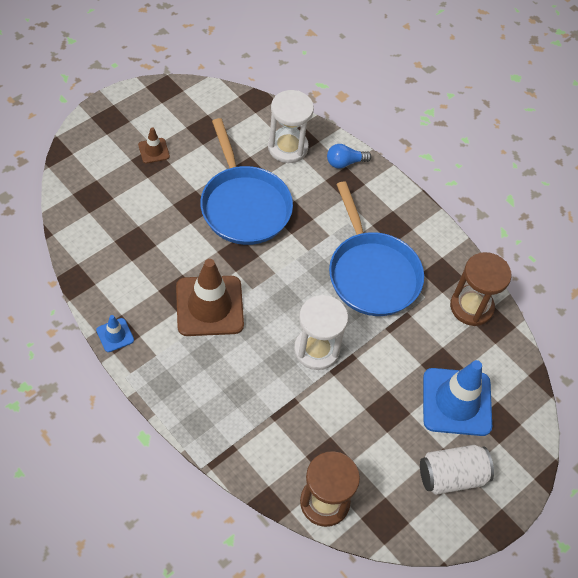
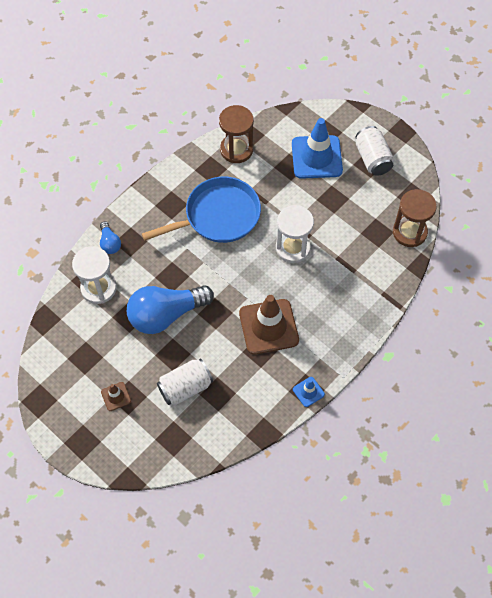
camera: 90 degrees left, 5 degrees up
(150, 213) = (185, 387): none -> white can
(244, 205) = (166, 314): blue pan -> blue light bulb

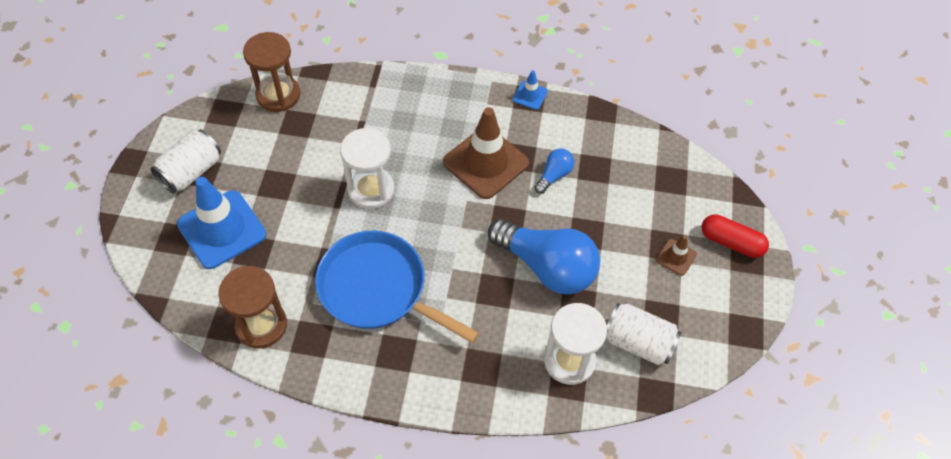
camera: 125 degrees left, 5 degrees down
(100, 440) = (731, 242): none -> red capsule
(110, 243) = (500, 390): blue light bulb -> blue light bulb (554, 175)
(185, 387) = (612, 199): white can -> white can (638, 342)

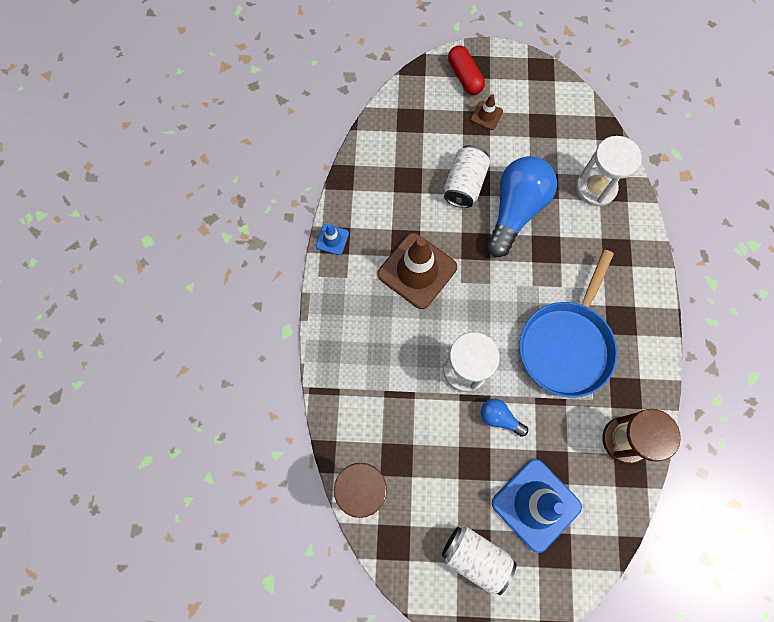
camera: 95 degrees left, 15 degrees up
(554, 175) = (421, 212): blue light bulb -> blue light bulb (499, 418)
(638, 342) = (568, 141): white can -> white can (464, 184)
(731, 242) = (464, 77): red capsule -> red capsule turned 45 degrees counterclockwise

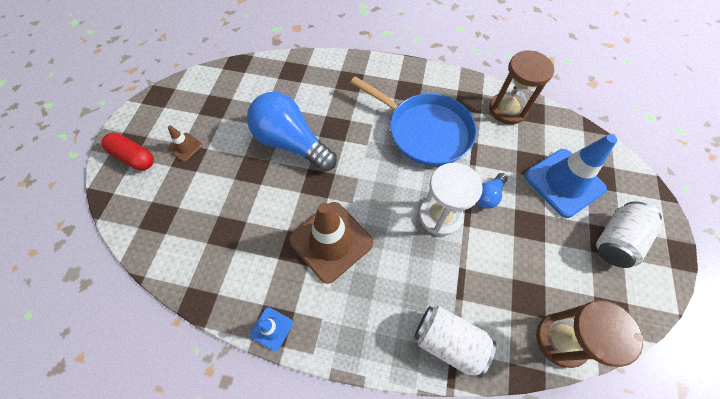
camera: 80 degrees left, 10 degrees down
(464, 77) = (134, 157): red capsule -> red capsule turned 45 degrees clockwise
(464, 184) = (251, 180): white can -> white can (448, 341)
(596, 188) = (289, 82): white hourglass -> none

